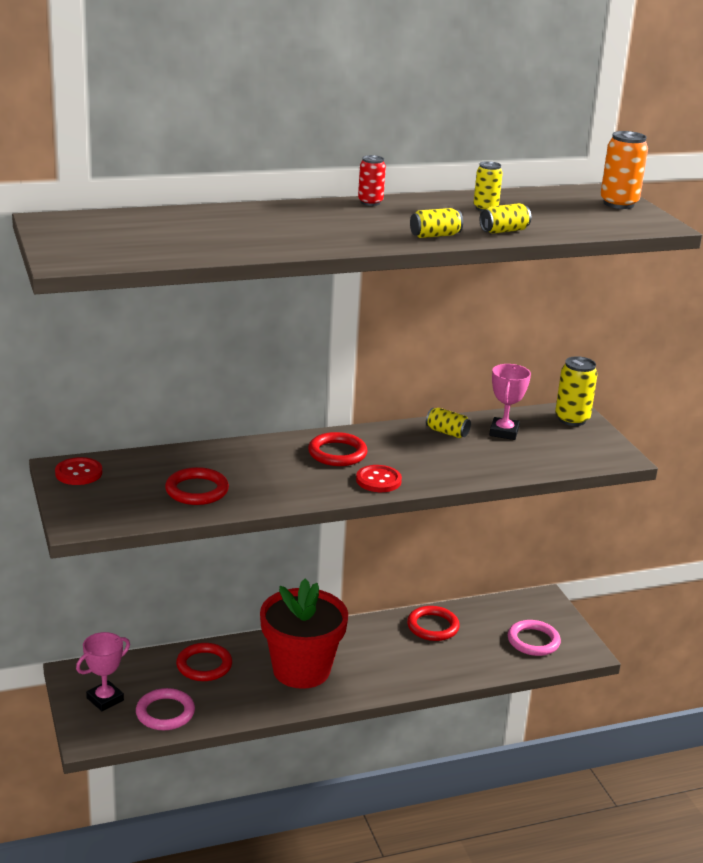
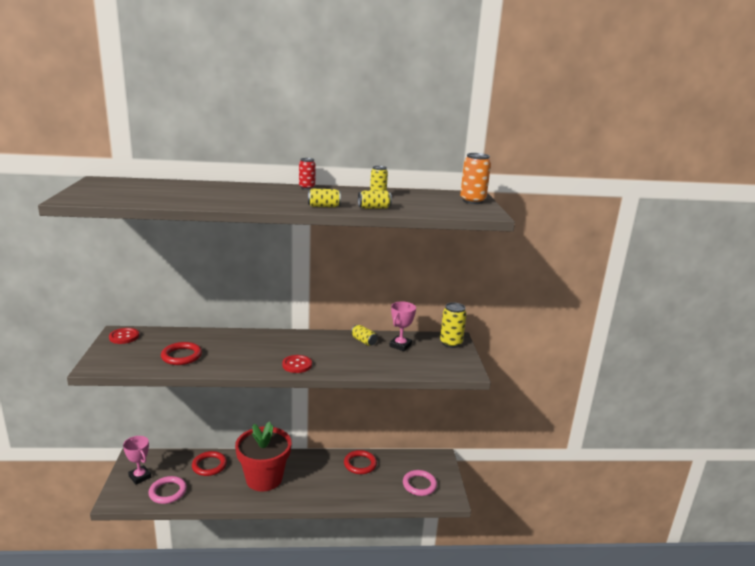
camera: 15 degrees right, 5 degrees down
(105, 699) = (140, 477): pink trophy -> pink trophy turned 75 degrees clockwise
(337, 453) = (285, 345): red ring -> none

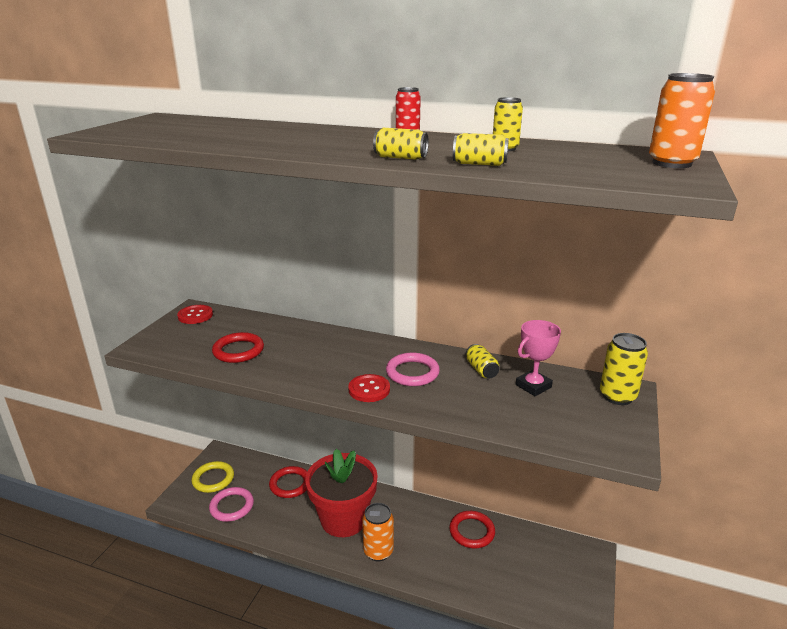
camera: 25 degrees right, 5 degrees up
(140, 477) = (213, 479): pink trophy -> yellow ring
(300, 492) = (378, 551): none -> orange can
(419, 485) = (545, 587): pink ring -> pink ring (412, 372)

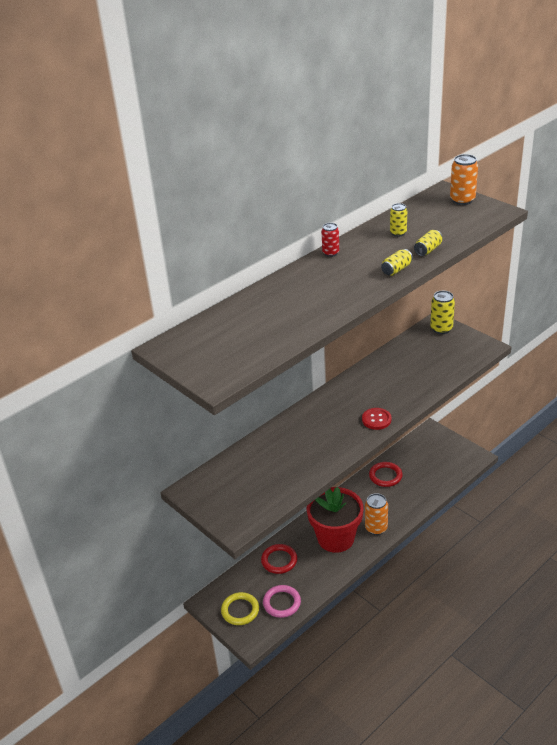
camera: 60 degrees left, 10 degrees up
(195, 315) = (201, 490): red button -> none
(238, 351) = (282, 472): red ring -> none
(412, 372) = (368, 396): pink ring -> none
(481, 370) = (383, 367): yellow can -> none
(533, 386) = (413, 354): pink trophy -> none

